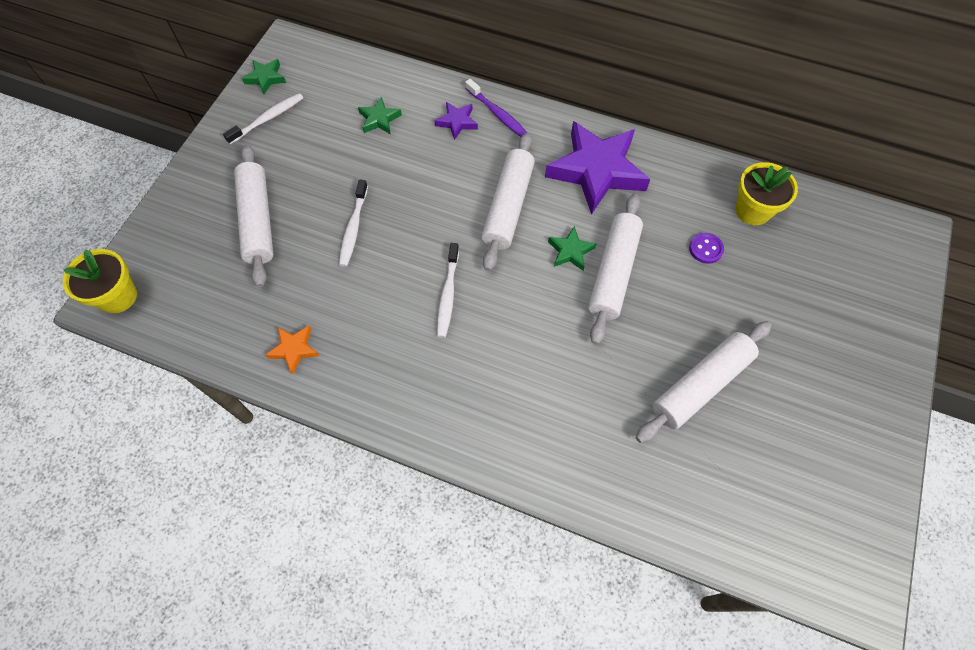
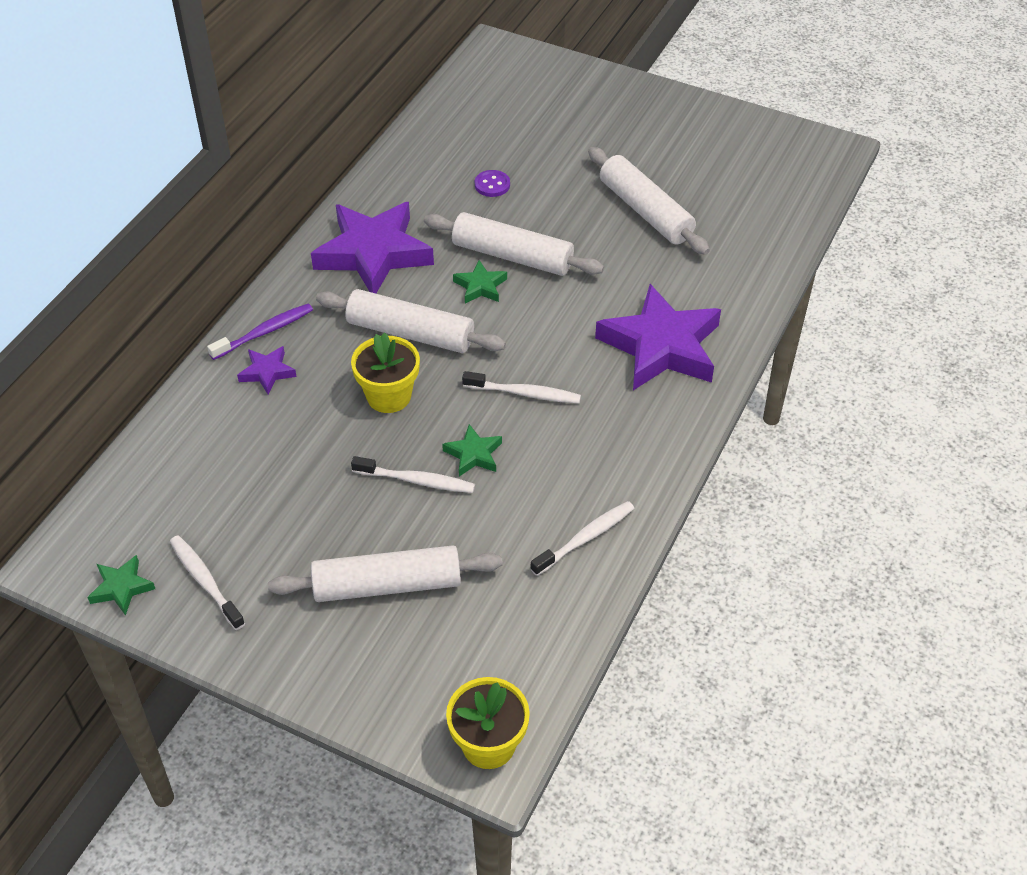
camera: 85 degrees left, 15 degrees down
(294, 349) = (585, 538): orange star -> white toothbrush
(379, 119) = (241, 452): green star -> green star (473, 454)
(514, 404) = (661, 346): none -> purple star
(752, 210) = (450, 145): yellow flower pot -> yellow flower pot (389, 396)

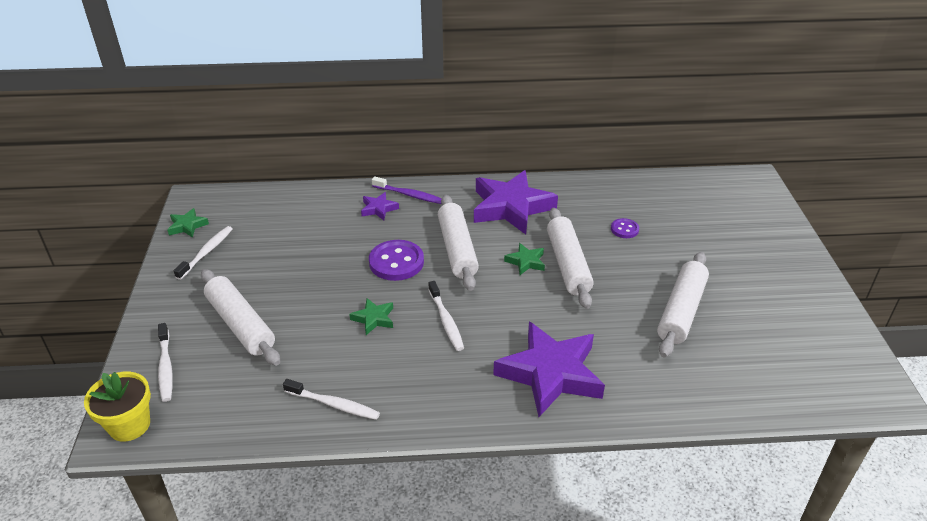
camera: 60 degrees right, 10 degrees down
(389, 396) = (396, 262): yellow flower pot -> purple button
(416, 480) = (334, 302): white toothbrush -> white toothbrush (166, 367)

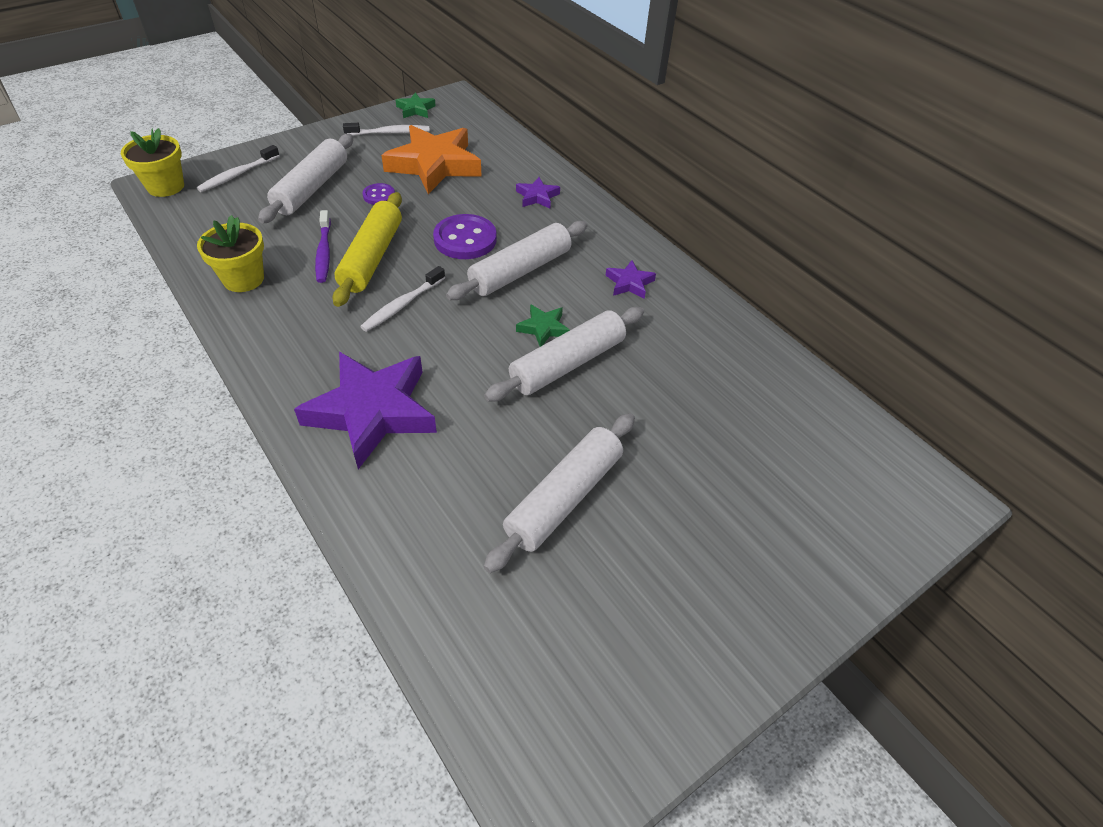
camera: 55 degrees right, 10 degrees up
(283, 244) = (434, 165): none -> orange star
(333, 404) = (243, 279): white toothbrush -> yellow flower pot
(374, 319) = (371, 258): green star -> yellow rolling pin
(409, 195) = (578, 206): purple toothbrush -> purple toothbrush (324, 252)
(511, 207) = (629, 283): purple star -> purple star, size x0.44
(624, 229) = (681, 391): purple button -> purple button (379, 195)
(681, 311) = (564, 498): white rolling pin -> white rolling pin turned 45 degrees counterclockwise

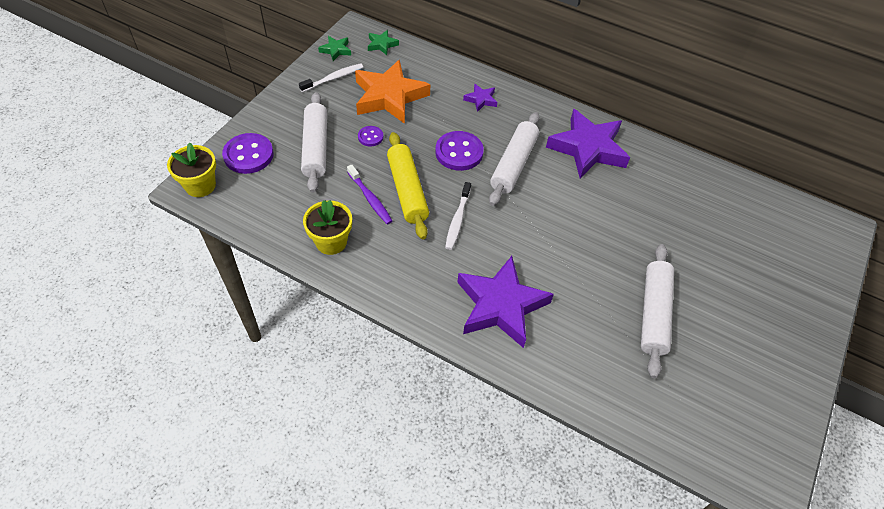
camera: 25 degrees left, 5 degrees up
(238, 174) = (248, 155): white toothbrush -> purple button
(543, 328) = (559, 202): green star -> green star (382, 44)
(567, 363) = (592, 222): white rolling pin -> none
(629, 283) = (588, 148): purple star -> purple star, size x2.25

